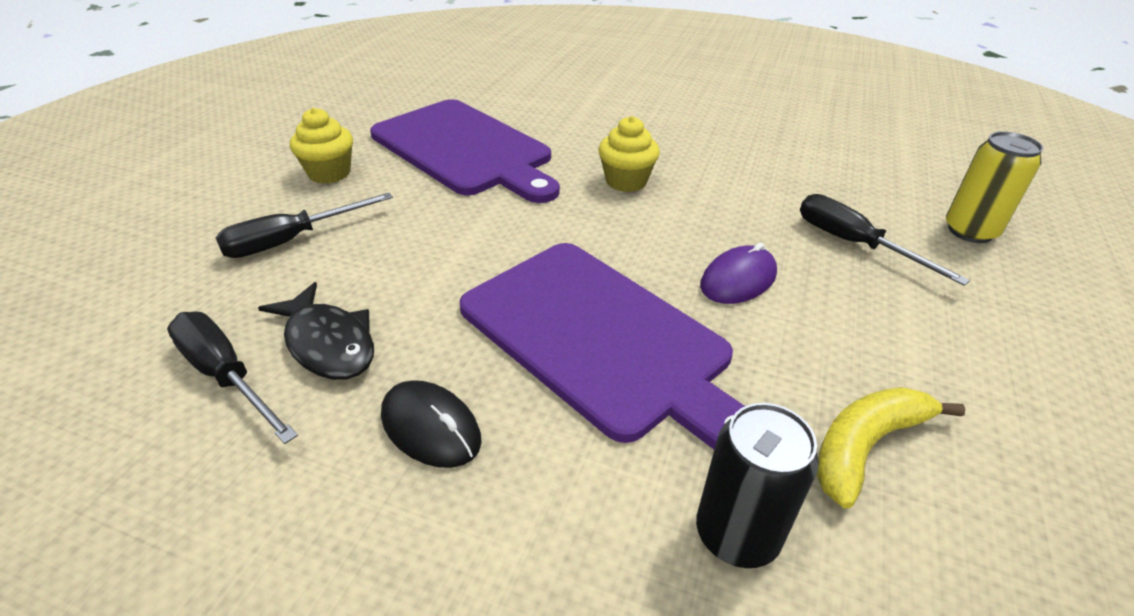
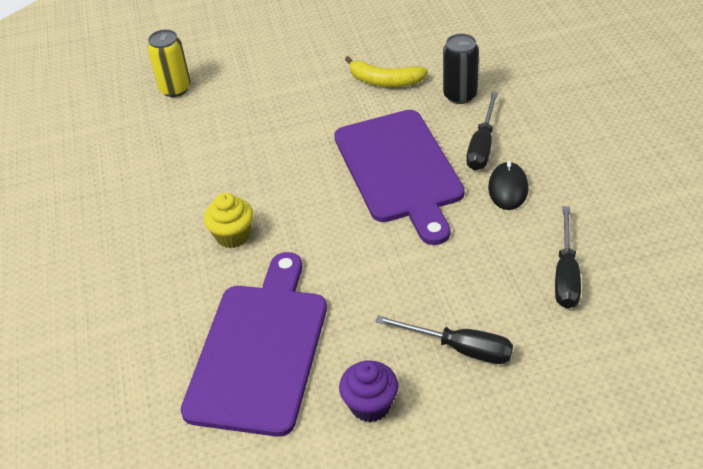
camera: 120 degrees left, 5 degrees up
(328, 343) = (508, 257): black fish -> none
(329, 173) = (370, 405): yellow cupcake -> purple cupcake
(601, 338) = (400, 170): purple cutting board -> purple cutting board turned 150 degrees clockwise
(738, 280) = (304, 147): purple mouse -> none
(854, 244) = (228, 121): black screwdriver -> black screwdriver (482, 146)

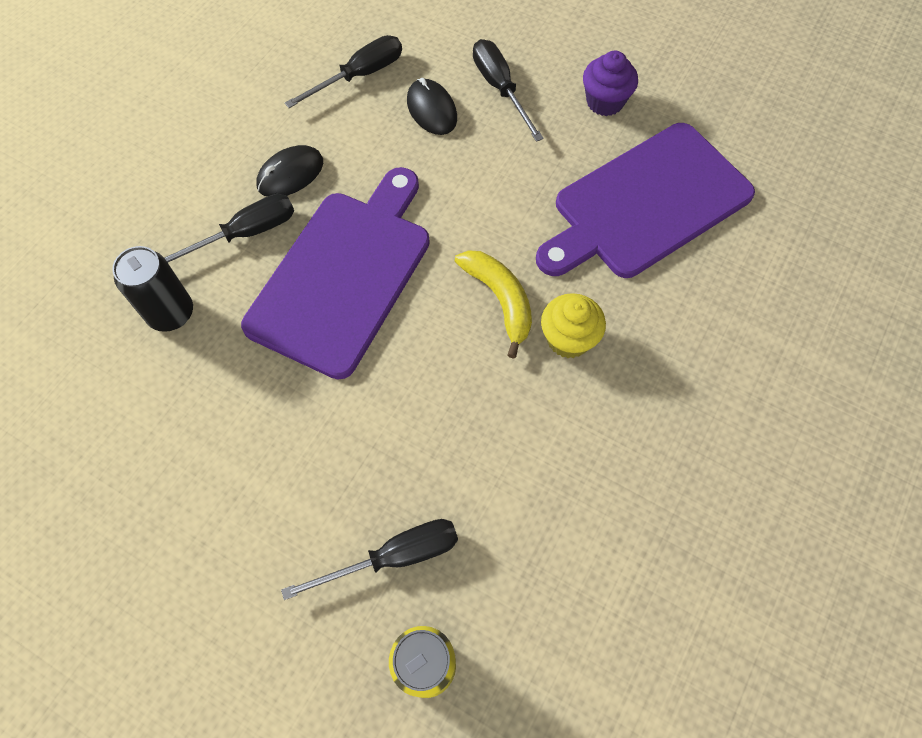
camera: 140 degrees left, 20 degrees up
(228, 104) = (394, 557): none -> black screwdriver
(385, 81) = (203, 411): yellow banana -> yellow banana (500, 300)
(484, 293) = (432, 110): none -> black mouse

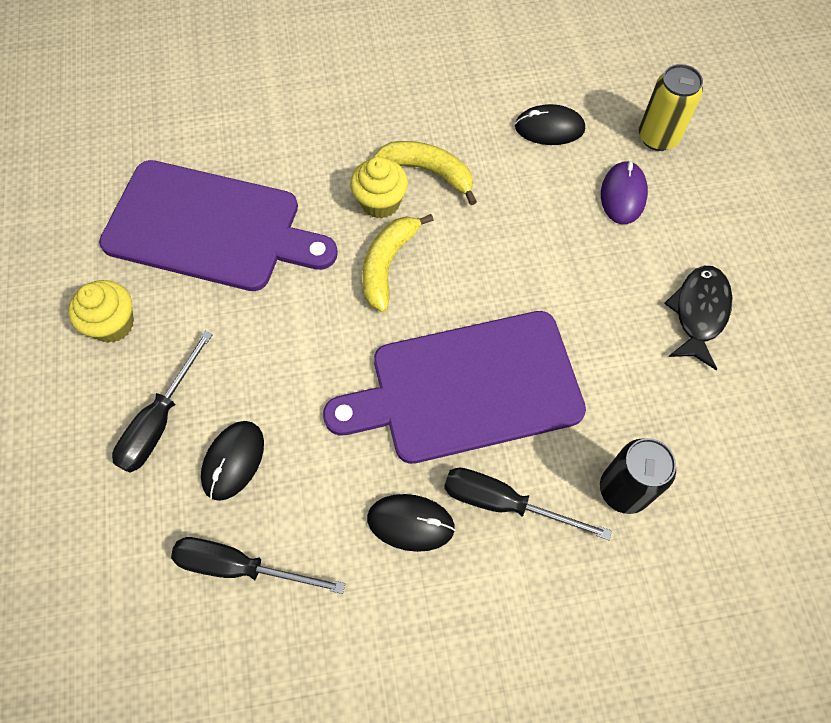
camera: 130 degrees left, 0 degrees up
(226, 504) = (699, 313): none -> black fish
(394, 557) = (623, 195): black screwdriver -> purple mouse
(531, 560) = (549, 128): none -> black mouse
(569, 403) = (429, 171): none -> yellow banana
(605, 102) = (113, 324): purple cupcake -> yellow cupcake

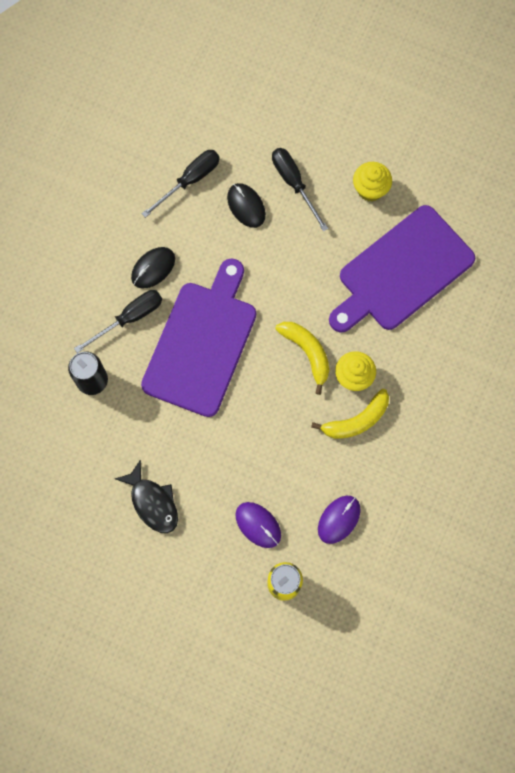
camera: 125 degrees right, 10 degrees up
(549, 128) = (339, 519): black mouse -> purple mouse

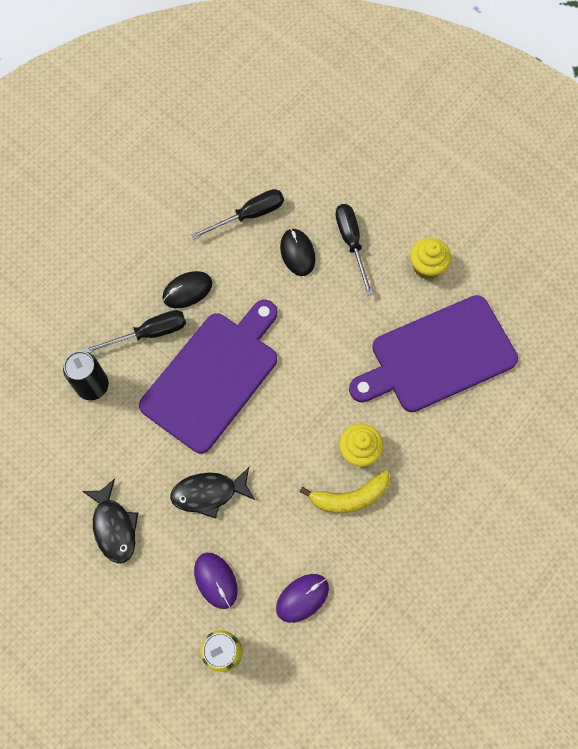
camera: 15 degrees right, 5 degrees down
(229, 450) = (209, 493): none -> black fish
(307, 352) = (318, 413): yellow banana -> none

